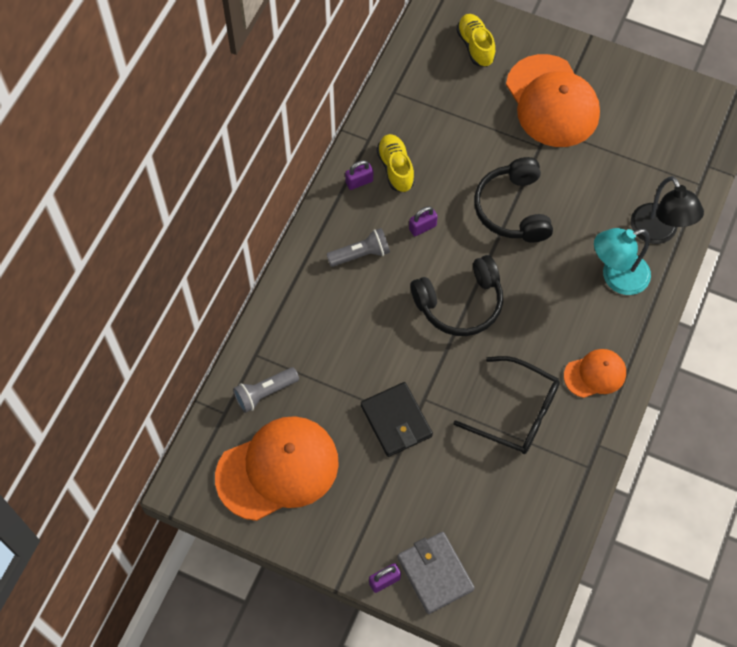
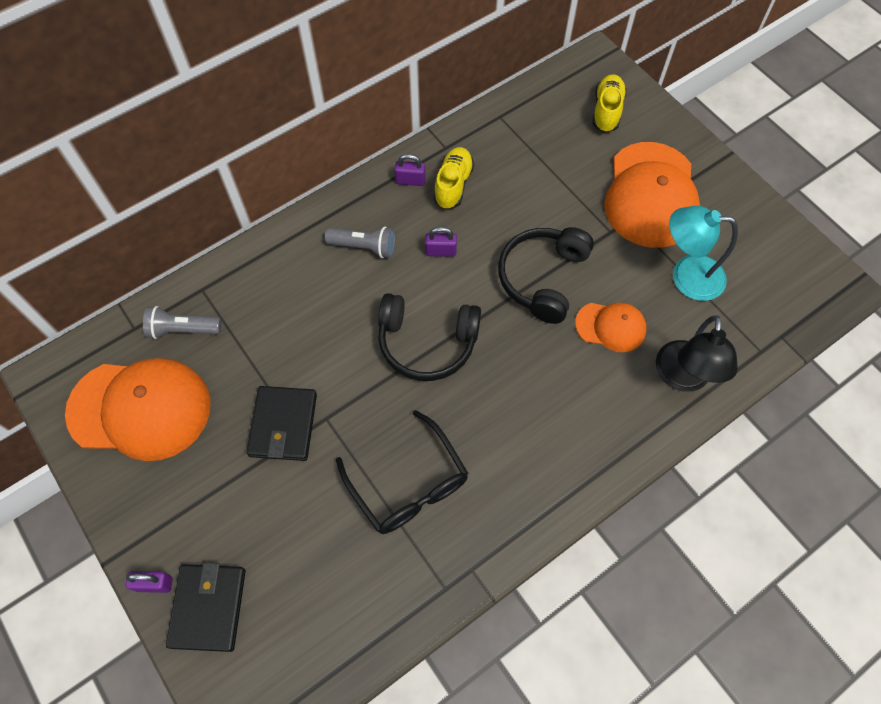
camera: 30 degrees right, 0 degrees up
(435, 573) = (208, 607): grey wallet -> black wallet
(595, 374) = (518, 490): orange cap -> orange cap (610, 327)
(616, 277) = (607, 401): turquoise lamp -> turquoise lamp (686, 276)

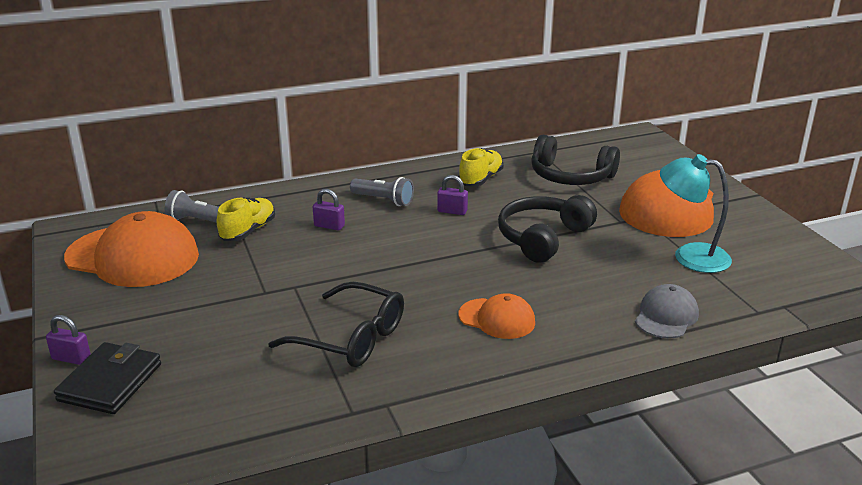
camera: 15 degrees right, 35 degrees down
(283, 425) = (253, 284): black wallet -> none
(408, 484) = (351, 338): black glasses -> black glasses turned 45 degrees counterclockwise
(410, 180) = (443, 173): purple padlock -> purple padlock (329, 226)
(427, 342) = (413, 258): black headphones -> black headphones (570, 176)
(606, 111) = (640, 159): yellow shoe -> yellow shoe (248, 231)
(610, 327) = (600, 274): orange cap -> orange cap (497, 319)
(682, 378) = (666, 316): black lamp -> grey cap

